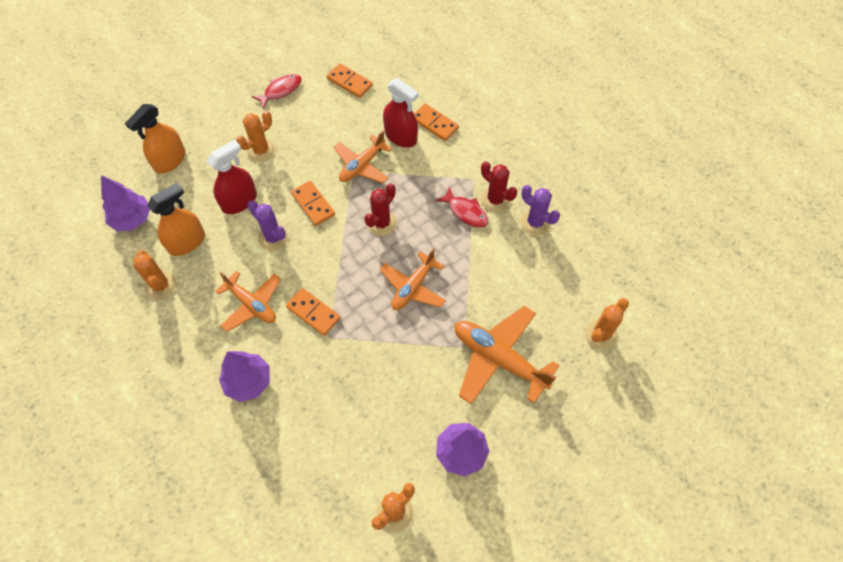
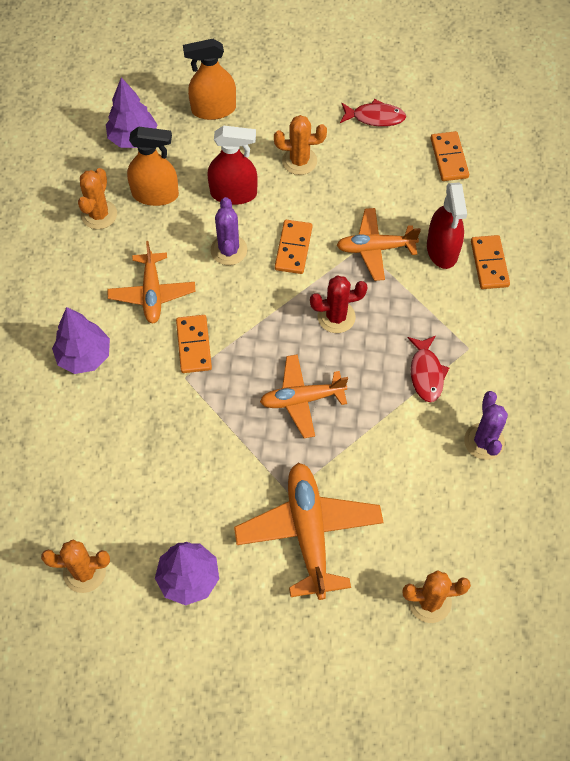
camera: 45 degrees right, 0 degrees up
(495, 200) = (468, 386): red cactus -> none

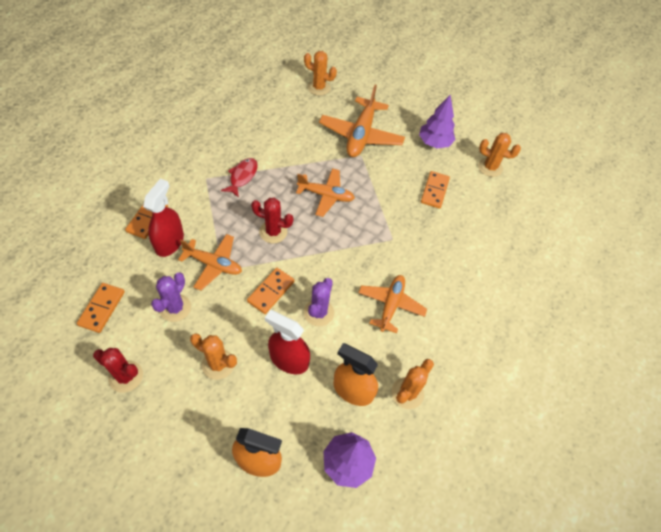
camera: 160 degrees left, 5 degrees down
(84, 356) = (455, 282): purple tree -> none
(193, 345) = (377, 256): orange domino -> orange domino (434, 191)
(375, 117) = (126, 376): red fish -> red cactus
(484, 441) = (238, 133): purple cactus -> purple cactus (175, 308)

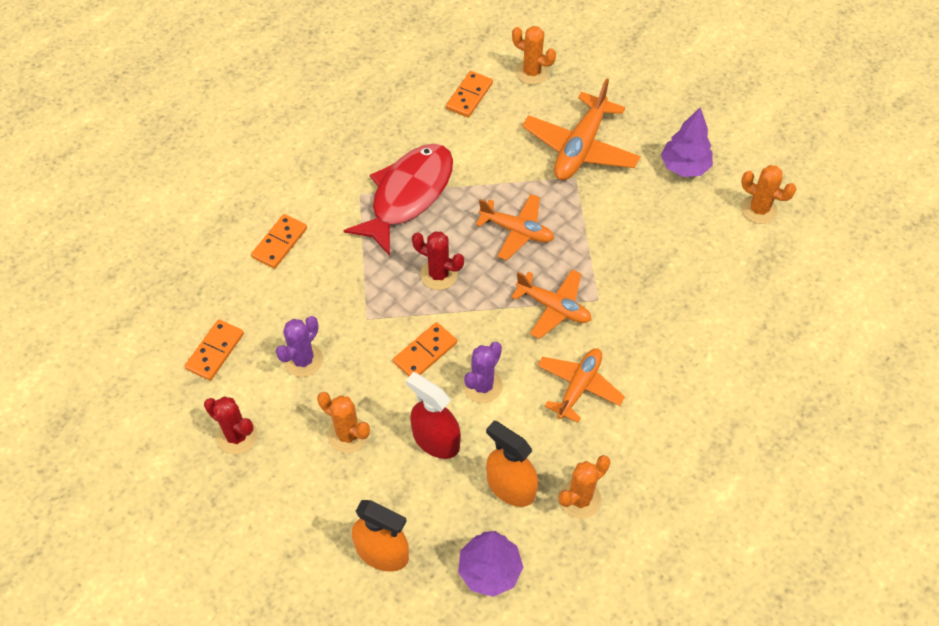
camera: 15 degrees right, 0 degrees up
(169, 242) = (304, 276): red spray bottle -> none
(213, 264) = (357, 310): orange plane -> orange plane (554, 307)
(242, 176) = (408, 195): red fish -> red fish, size x2.06
(434, 191) = (670, 237): orange domino -> orange domino (469, 96)

